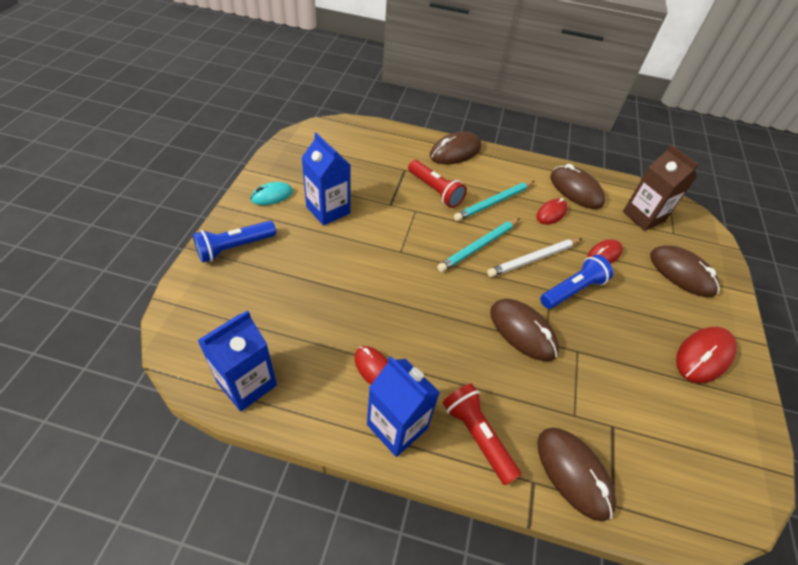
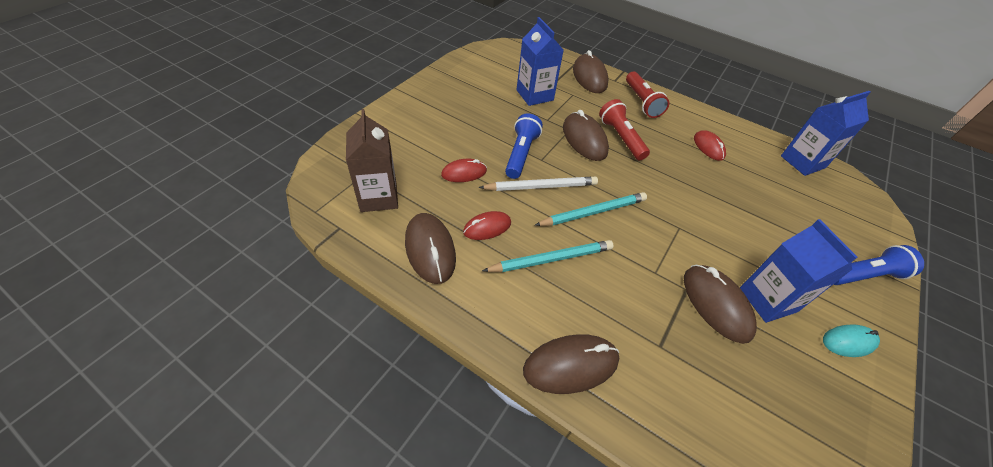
camera: 160 degrees left, 0 degrees up
(397, 426) = (693, 118): blue carton -> blue carton (534, 95)
(435, 191) = (623, 296): red flashlight -> red flashlight (621, 138)
(572, 290) = (521, 154): blue flashlight -> blue flashlight turned 120 degrees clockwise
(681, 273) = (403, 140): brown mouse -> brown mouse (716, 304)
(703, 356) = (452, 94): red mouse -> none

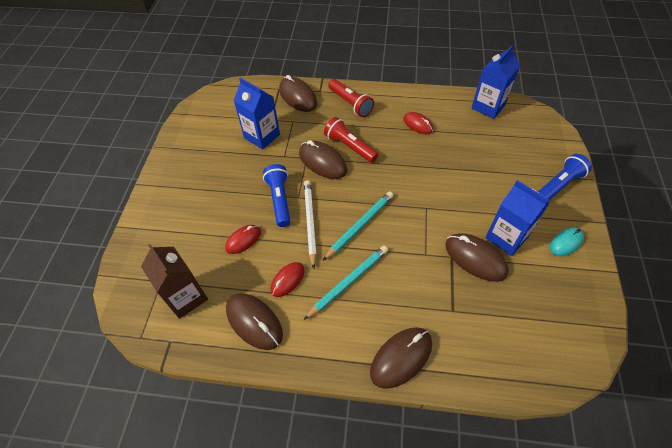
camera: 20 degrees left, 5 degrees up
(541, 186) = (310, 222): white pencil -> white pencil turned 60 degrees counterclockwise

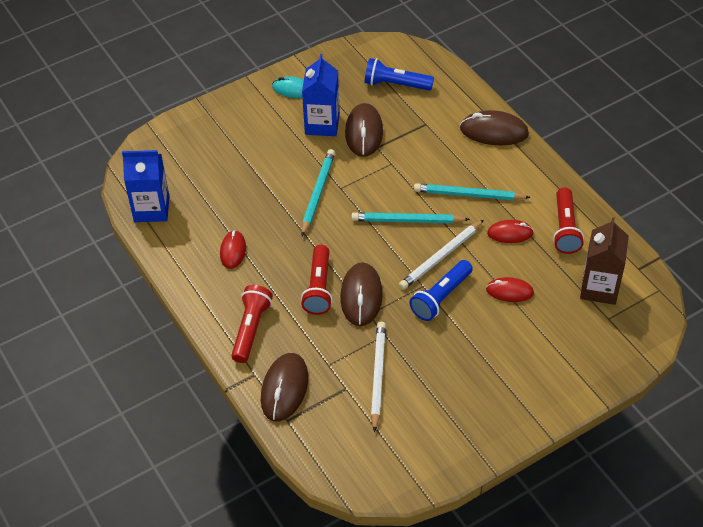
camera: 130 degrees left, 5 degrees down
(254, 322) = (565, 229): brown mouse -> red flashlight
(262, 136) = (378, 376): blue carton -> white pencil
(432, 192) = (318, 193): none -> turquoise pencil
(558, 185) = (227, 116): blue flashlight -> blue flashlight (395, 84)

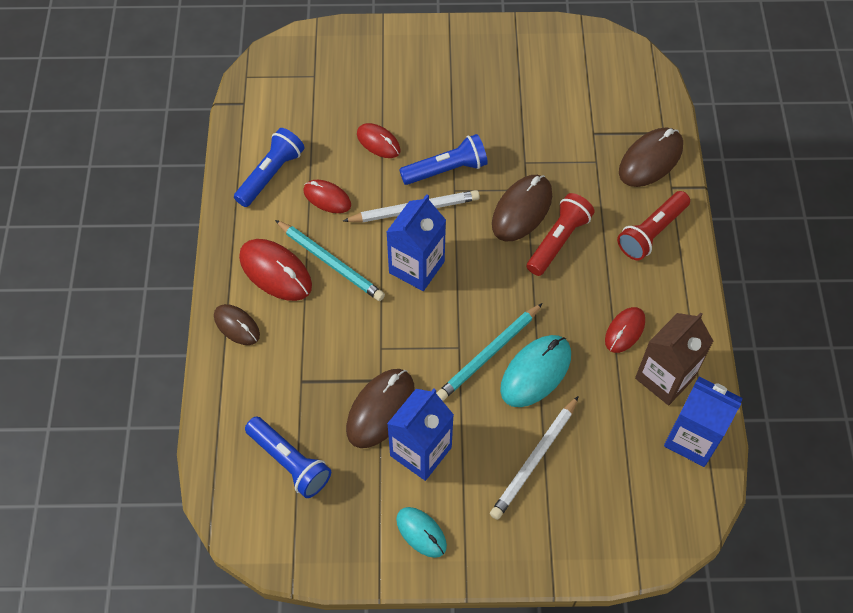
camera: 150 degrees left, 10 degrees up
(279, 197) = (535, 372): none -> turquoise mouse
(378, 376) = (557, 129): white pencil -> white pencil (534, 459)
(407, 220) = (416, 267): turquoise pencil -> blue carton
(494, 131) = (237, 326): brown mouse -> brown mouse, size x0.63
(500, 172) = (275, 272): none -> red mouse
(565, 229) = (271, 174): red flashlight -> blue flashlight
(599, 288) = (296, 104): brown carton -> brown carton (664, 378)

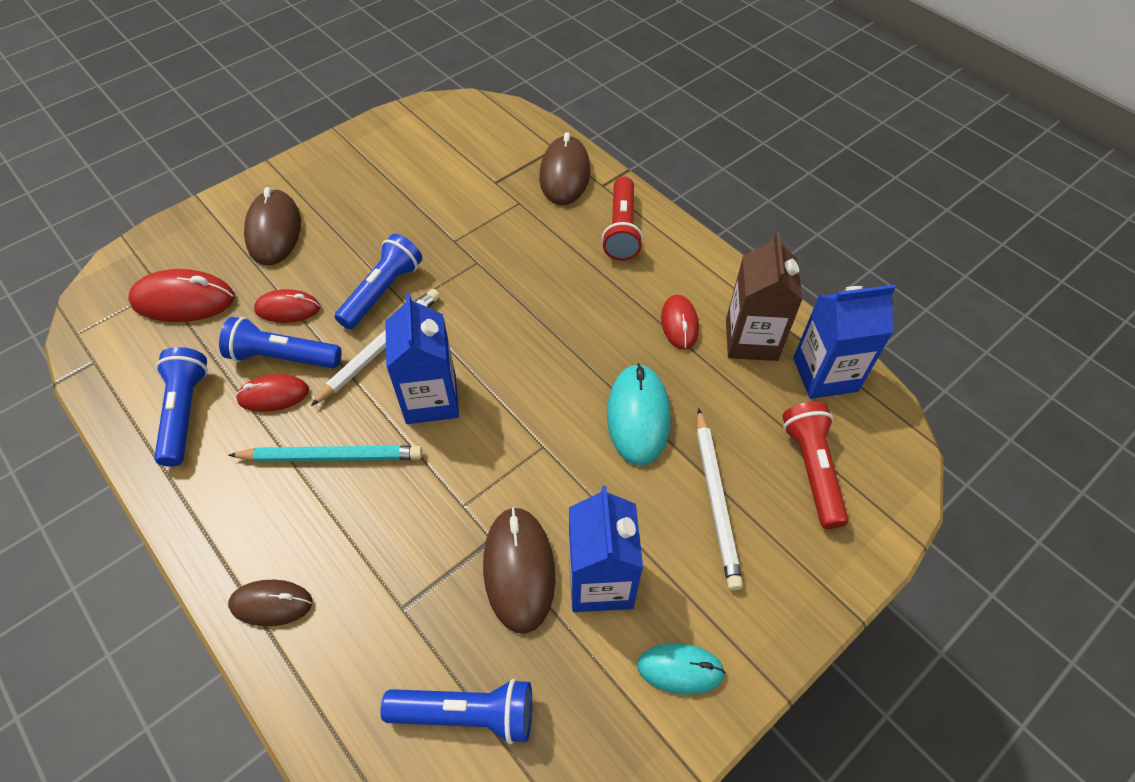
camera: 40 degrees left, 5 degrees down
(275, 272) = (273, 510): red mouse -> red mouse (184, 300)
(351, 175) = (283, 357): none -> blue flashlight
(489, 354) = (578, 431): turquoise pencil -> none
(522, 210) = (489, 282): brown mouse -> brown mouse (274, 231)
(558, 241) = (548, 287): red flashlight -> red flashlight (812, 469)

